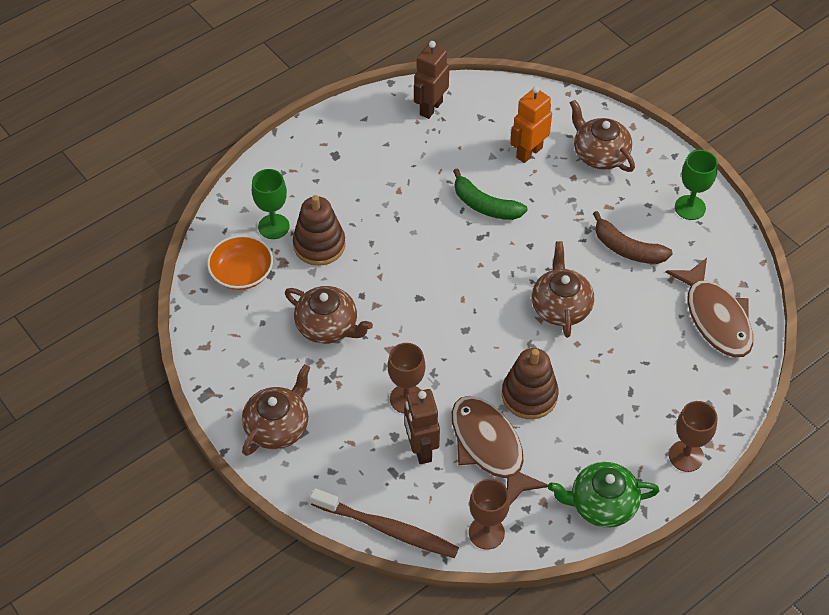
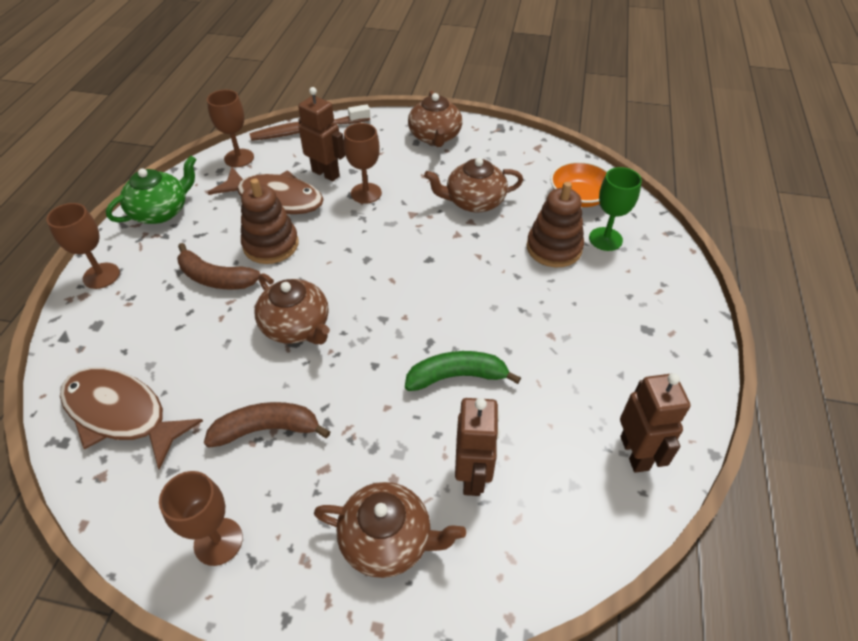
camera: 140 degrees right, 5 degrees down
(529, 152) = (472, 476): orange robot -> brown robot
(594, 390) = (215, 278): none -> brown banana
(690, 207) = (218, 541): green goblet -> brown goblet

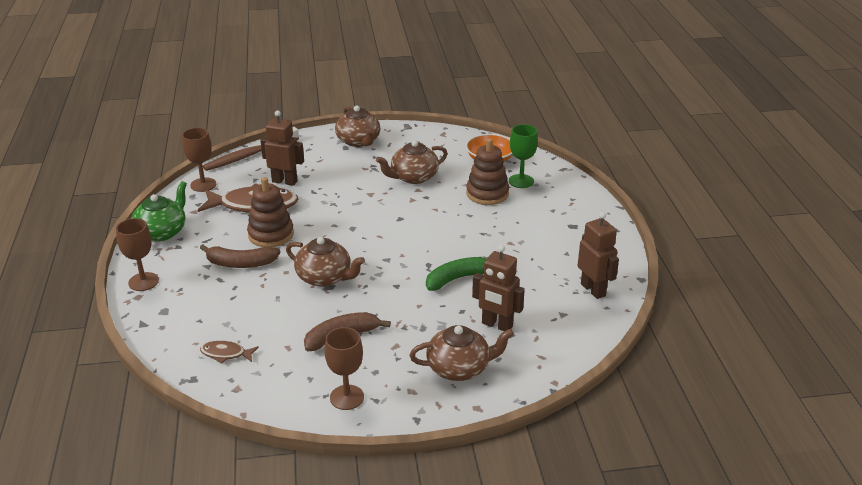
camera: 20 degrees left, 15 degrees down
(121, 414) = (226, 354): brown fish -> brown fish, size x0.48
(366, 193) = (326, 188): brown goblet -> none
(472, 476) = (497, 325): brown robot -> brown robot turned 135 degrees clockwise

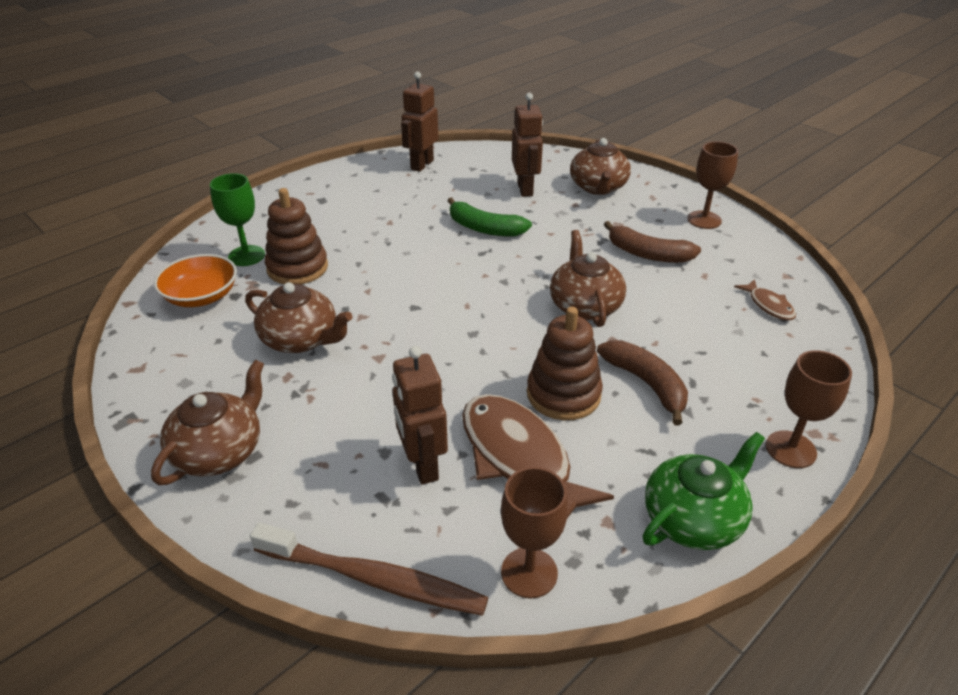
camera: 125 degrees left, 5 degrees up
(162, 232) = (693, 519): green teapot -> green teapot turned 150 degrees clockwise
(459, 368) = (598, 187): brown teapot -> brown teapot turned 135 degrees counterclockwise

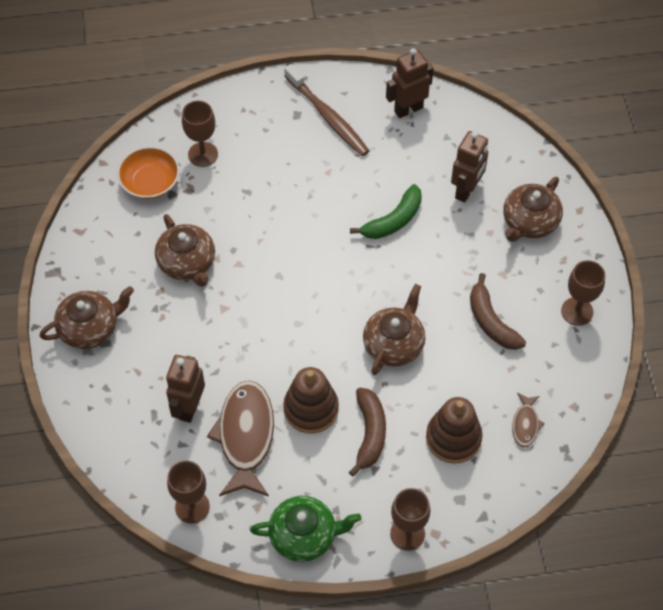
camera: 35 degrees right, 20 degrees up
(246, 256) = (203, 154): green goblet -> brown goblet
(297, 268) = (229, 188): brown stacking toy -> brown stacking toy (453, 438)
(374, 579) = (116, 460): brown toothbrush -> brown toothbrush (328, 117)
(484, 228) = (393, 220): green banana -> green banana turned 105 degrees counterclockwise

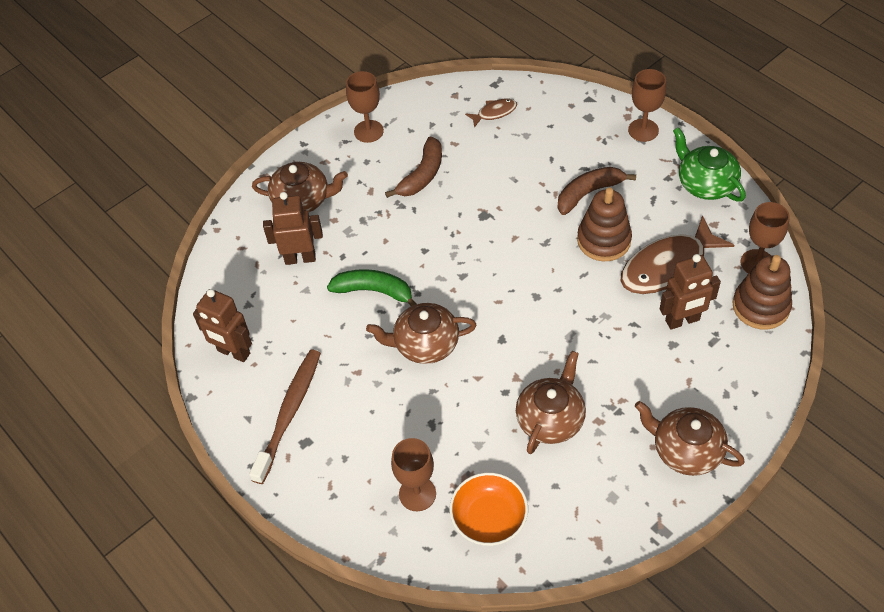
camera: 120 degrees left, 5 degrees down
(394, 344) = (497, 222): brown teapot -> brown teapot (425, 344)
(453, 438) = (544, 145): brown stacking toy -> brown stacking toy (760, 306)

